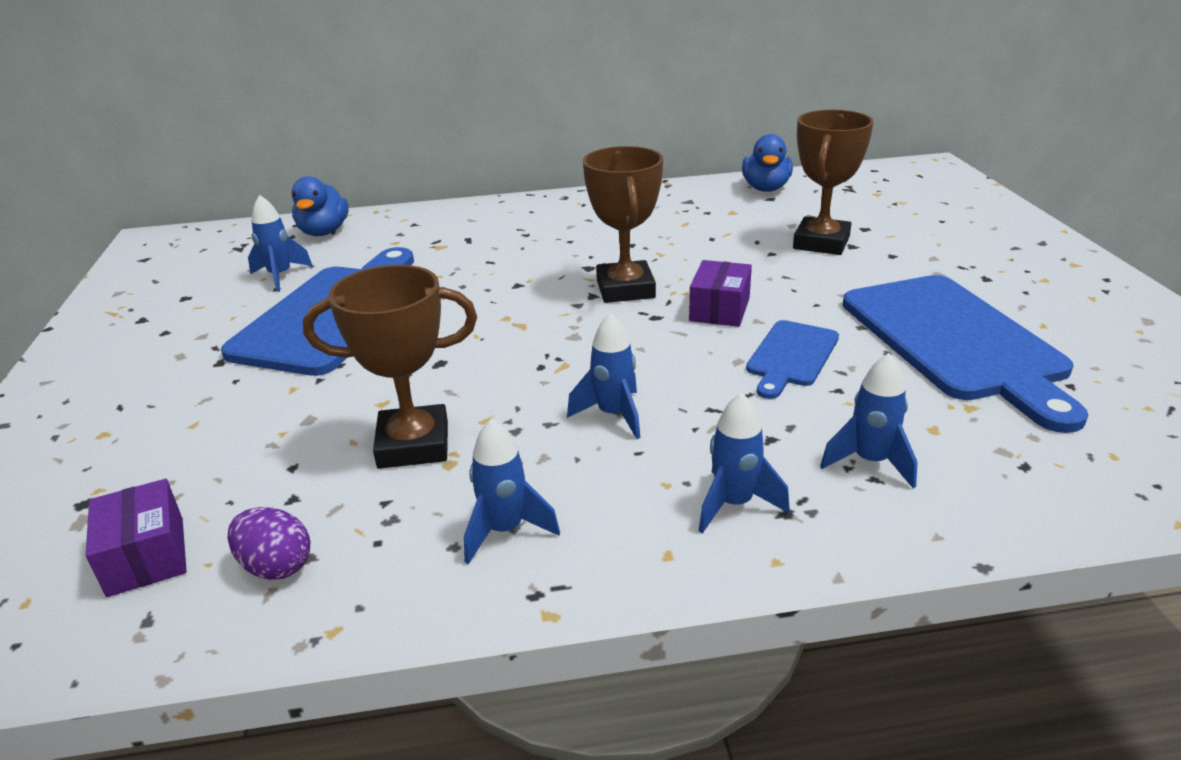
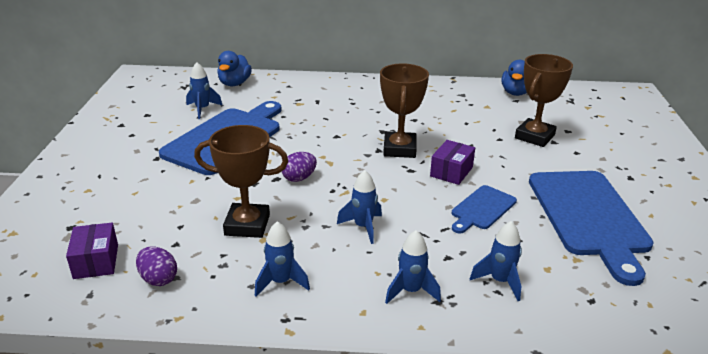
camera: 10 degrees right, 0 degrees up
(478, 356) = (299, 178): none -> purple egg

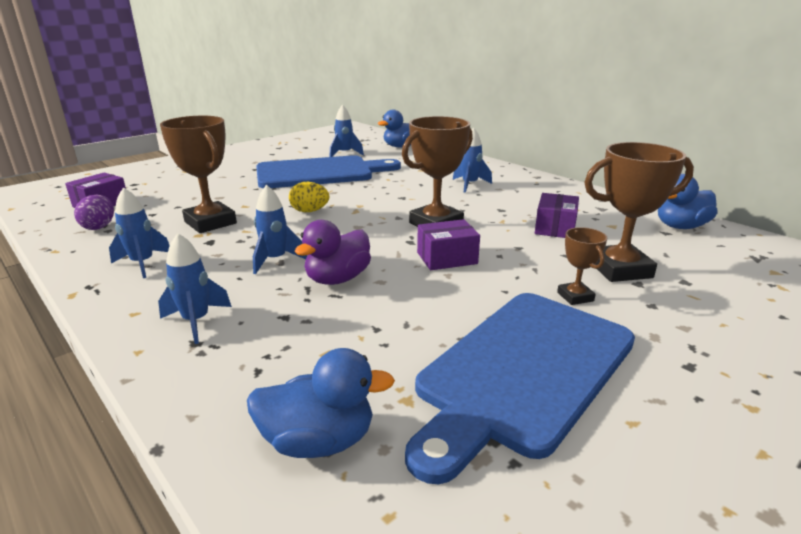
camera: 45 degrees right, 5 degrees down
(299, 178) = (309, 211): purple egg -> yellow egg
(425, 218) = (337, 279): none -> purple duck
(464, 121) = (555, 228): none -> purple box
(482, 209) = (407, 299): blue cutting board -> none
(500, 281) = (279, 364): blue rocket -> blue rocket (469, 185)
(544, 164) = (575, 297): none -> brown trophy
(582, 299) = (319, 441): none -> blue duck

